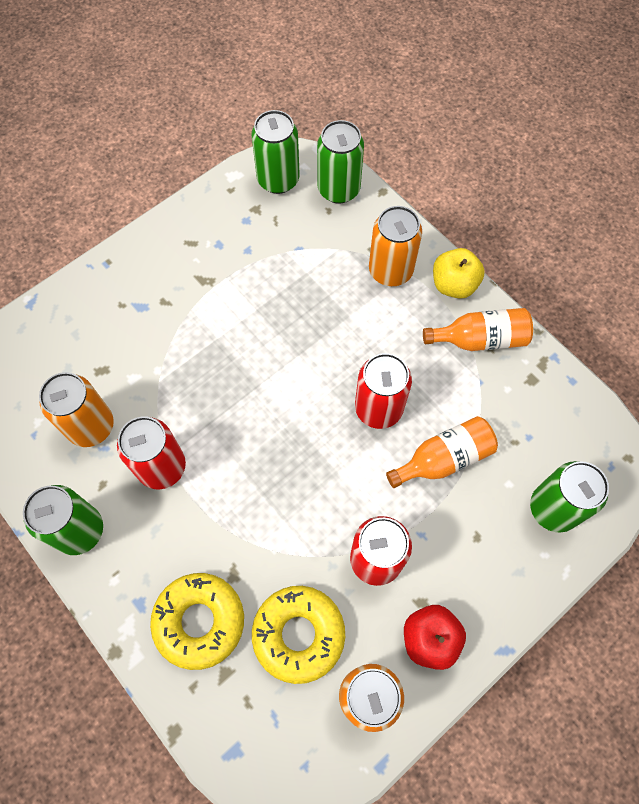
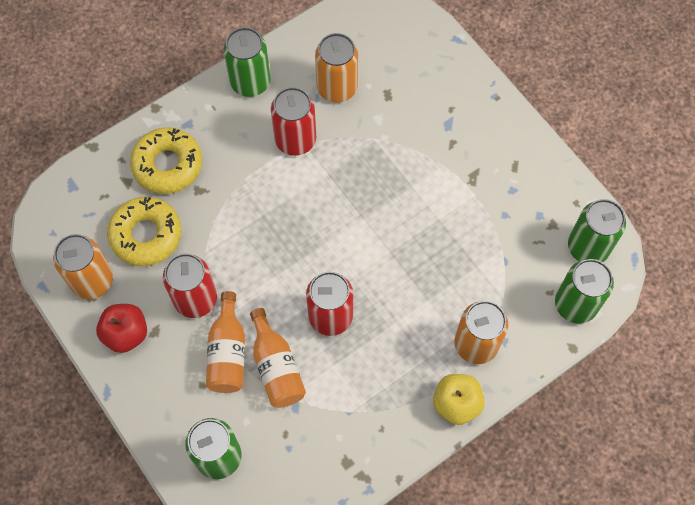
camera: 95 degrees right, 0 degrees up
(480, 339) = (394, 419): orange bottle -> orange bottle (228, 353)

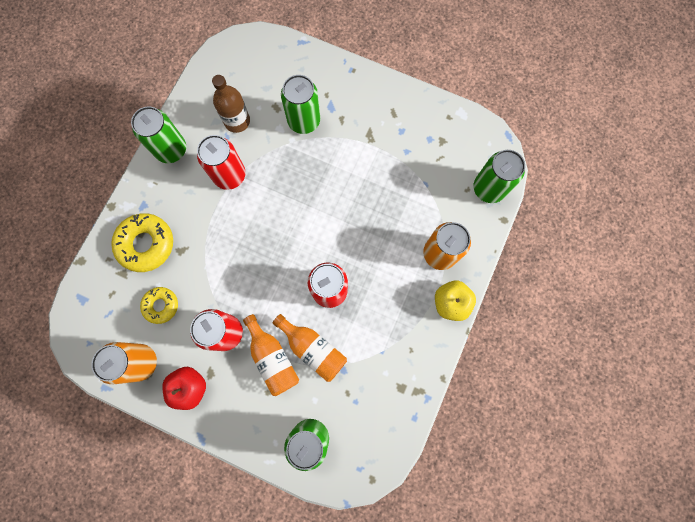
camera: 30 degrees left, 10 degrees up
(146, 235) = (161, 305): yellow donut -> yellow donut, size x0.60
(337, 88) = (237, 121): orange can -> brown bottle
(588, 247) = (474, 144): green can -> green can (304, 121)

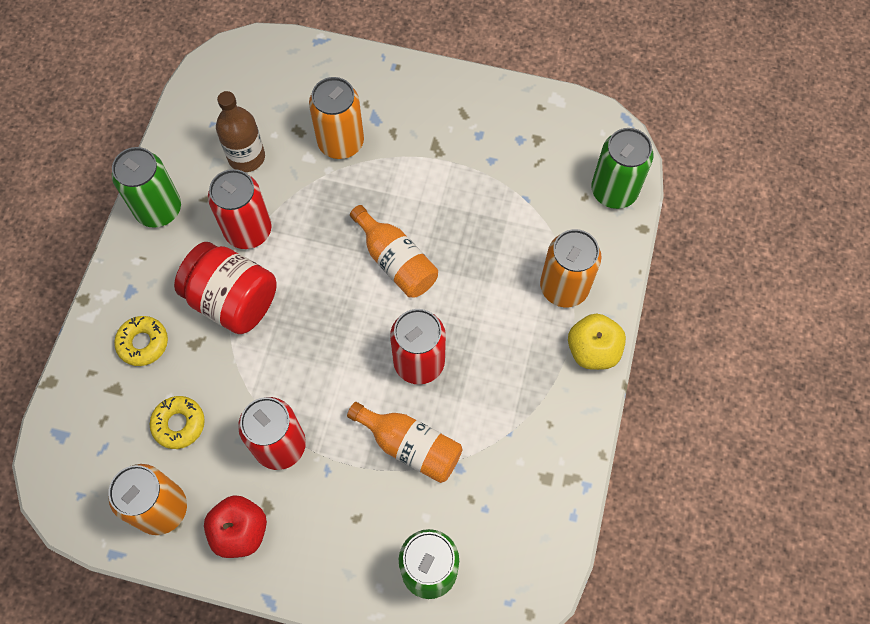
camera: 10 degrees left, 10 degrees down
(146, 244) = (143, 343): yellow donut -> yellow donut, size x0.60
(211, 224) = (233, 300): none -> red jar
(272, 358) = (354, 469): orange bottle -> orange bottle (396, 261)
(304, 121) = (341, 142): green can -> orange can

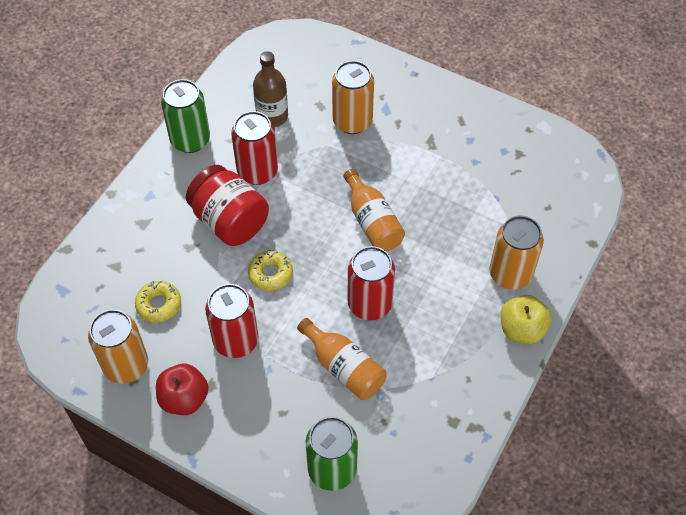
camera: 15 degrees right, 10 degrees down
(143, 343) = (148, 237): yellow donut -> yellow donut (270, 274)
(614, 191) = (574, 208): green can -> none

